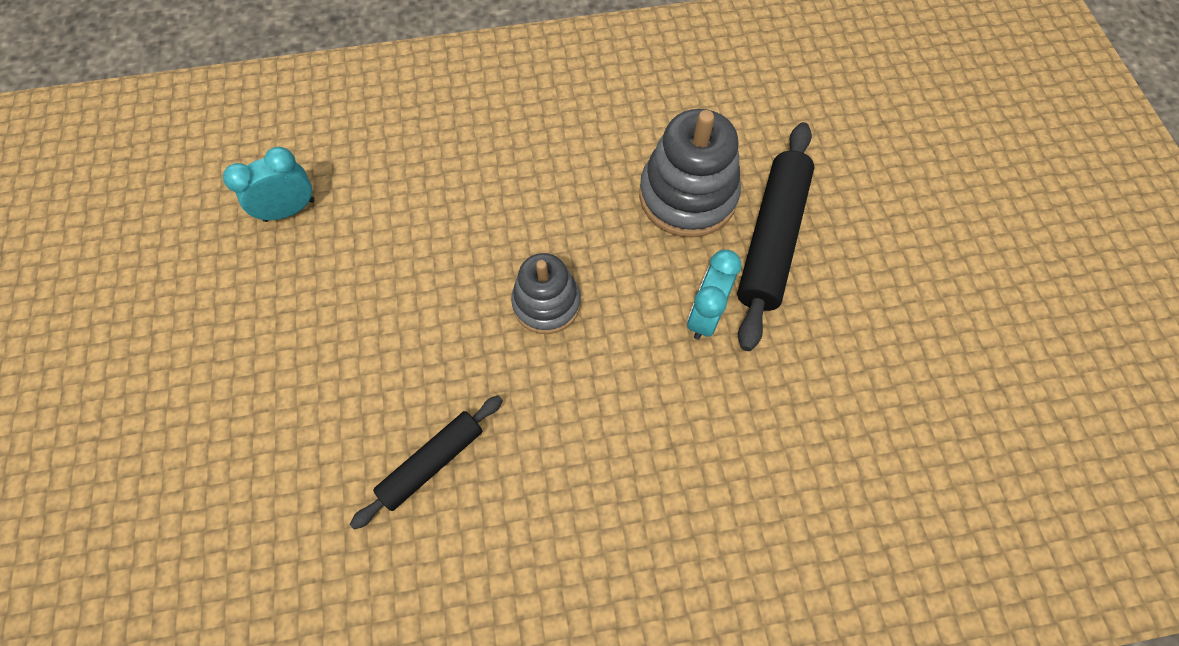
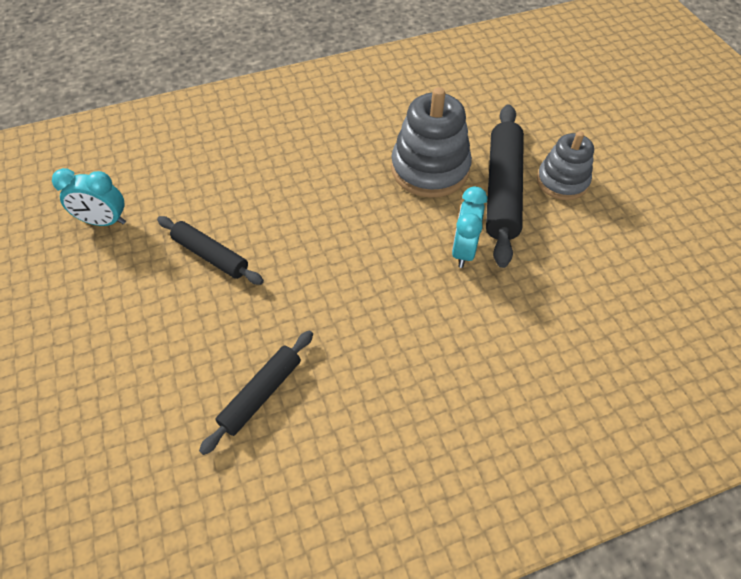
camera: 10 degrees left, 10 degrees down
(289, 210) = (104, 221): turquoise clock -> turquoise clock turned 135 degrees counterclockwise
(404, 274) = (211, 255): none -> black rolling pin
(546, 303) = (334, 260): grey stacking toy -> grey stacking toy (562, 181)

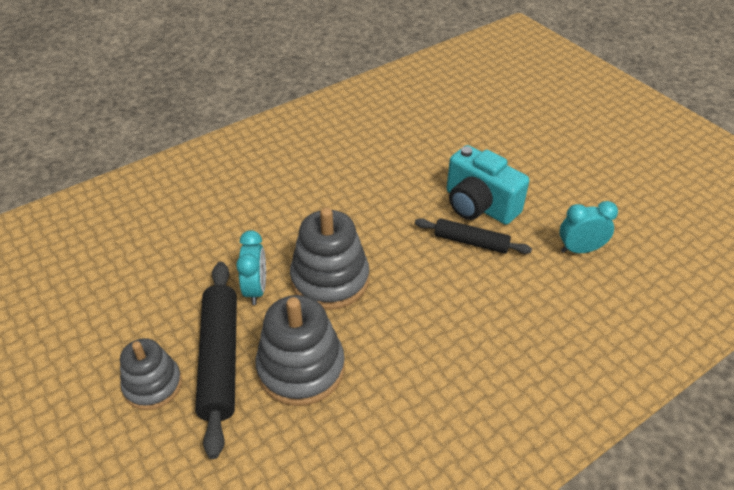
camera: 165 degrees right, 10 degrees down
(169, 302) = (479, 205): none -> turquoise camera
(261, 394) = (382, 171): black rolling pin -> none
(382, 244) = (330, 279): none -> grey stacking toy

